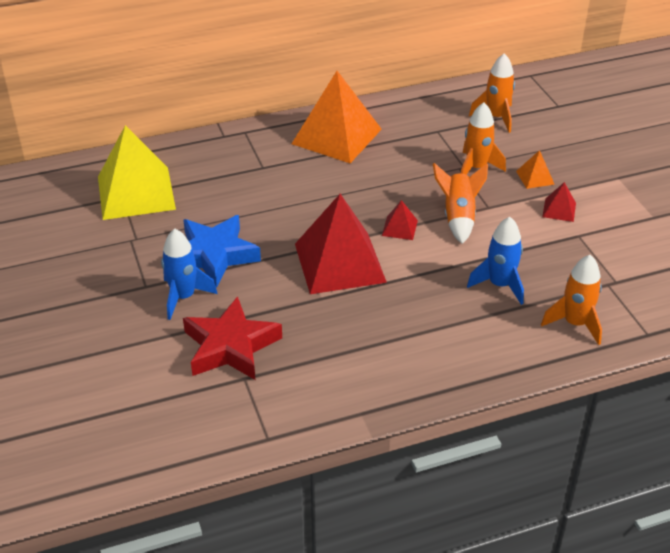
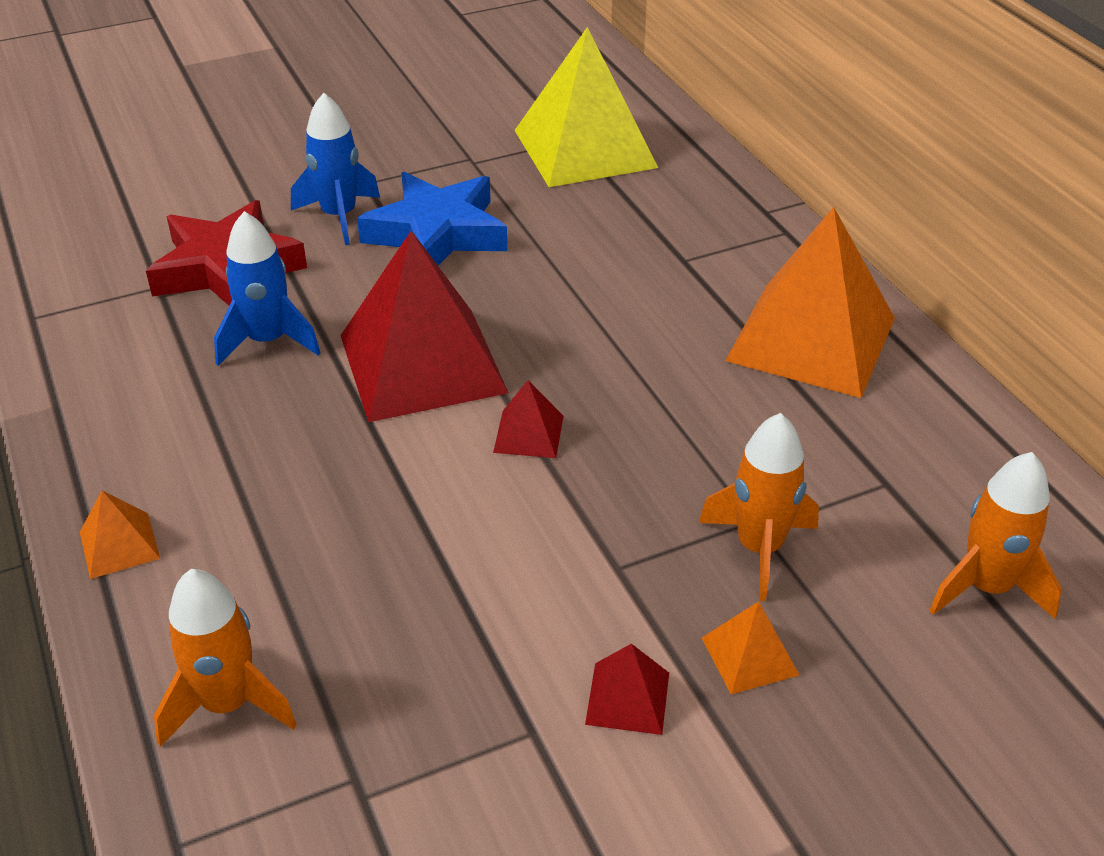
camera: 85 degrees right, 0 degrees up
(458, 217) = (573, 518): orange rocket -> none
(477, 371) = (119, 545): none -> orange pyramid
(499, 285) = (356, 581): blue rocket -> blue rocket (268, 341)

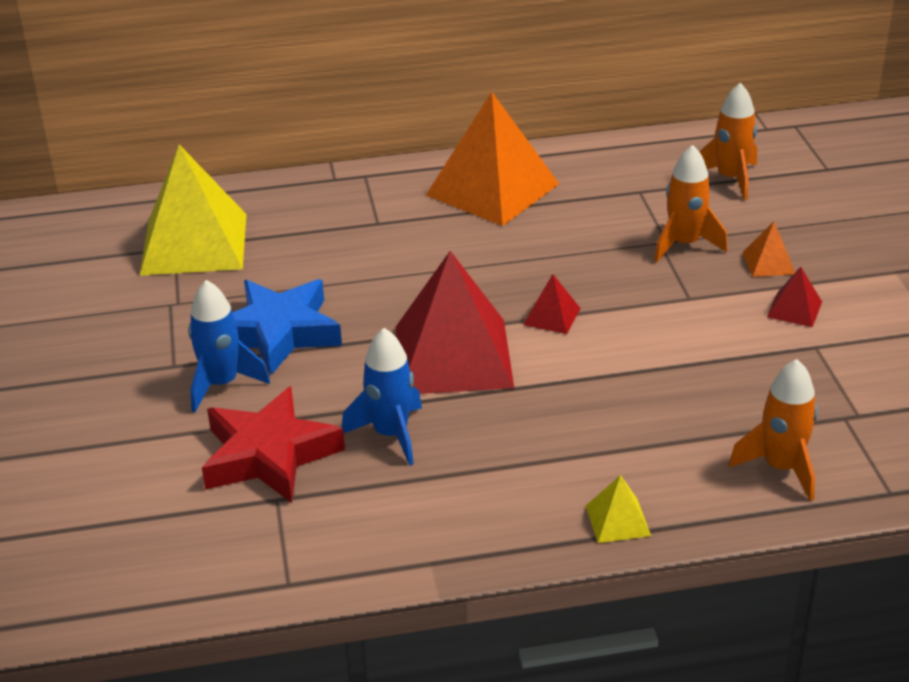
camera: 75 degrees left, 5 degrees down
(119, 545) = (618, 520): orange pyramid -> yellow pyramid

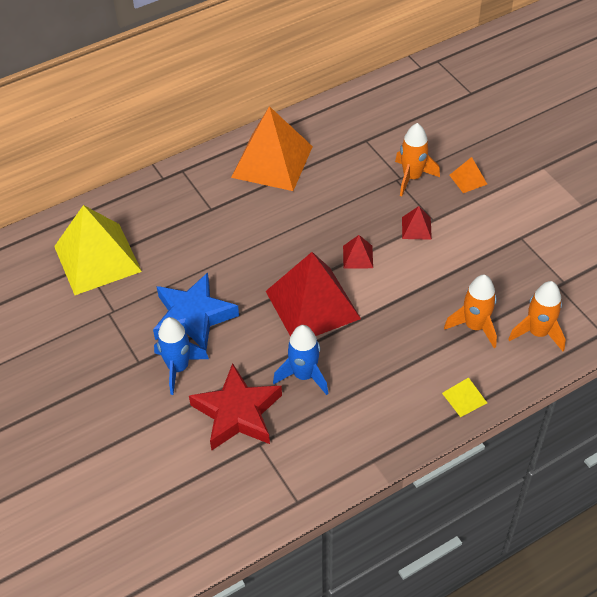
camera: 20 degrees left, 15 degrees up
(730, 179) = (417, 116): orange rocket -> orange rocket (474, 326)
(794, 309) = (497, 212): red pyramid -> red pyramid (416, 228)

